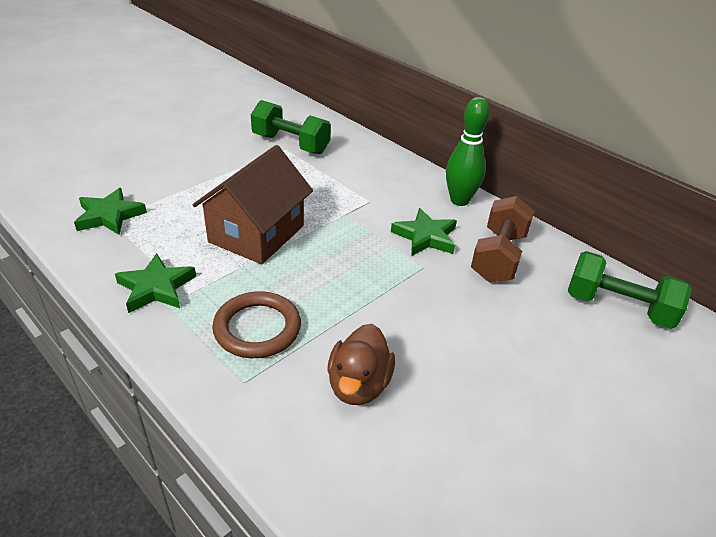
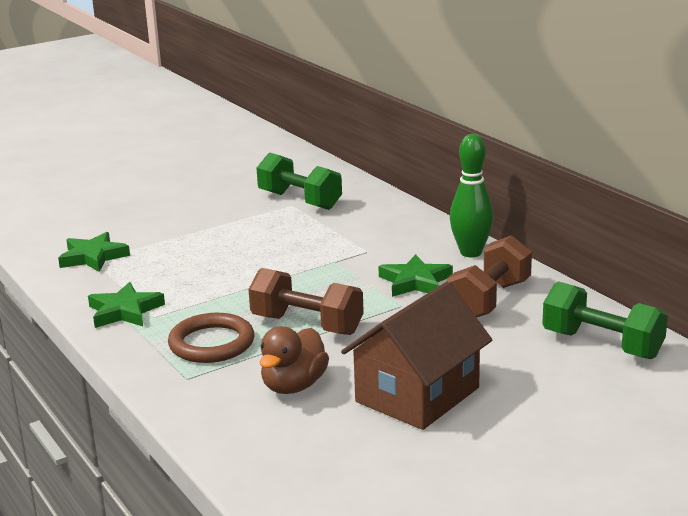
camera: 15 degrees right, 15 degrees down
(257, 234) = (235, 274): brown house -> brown house (417, 395)
(344, 297) = (307, 325): none -> brown dumbbell

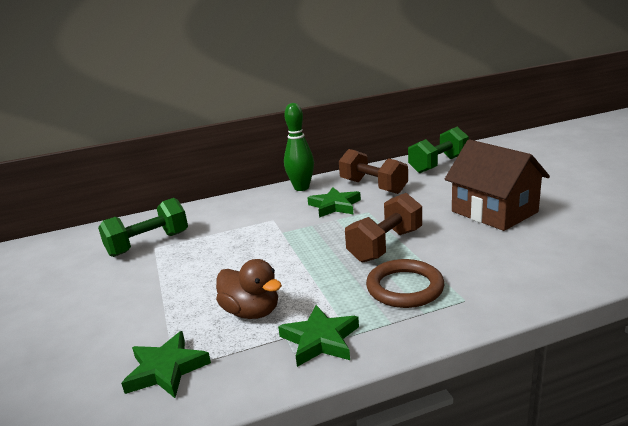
camera: 75 degrees left, 0 degrees up
(294, 386) = (481, 252): brown duck -> brown duck (251, 312)

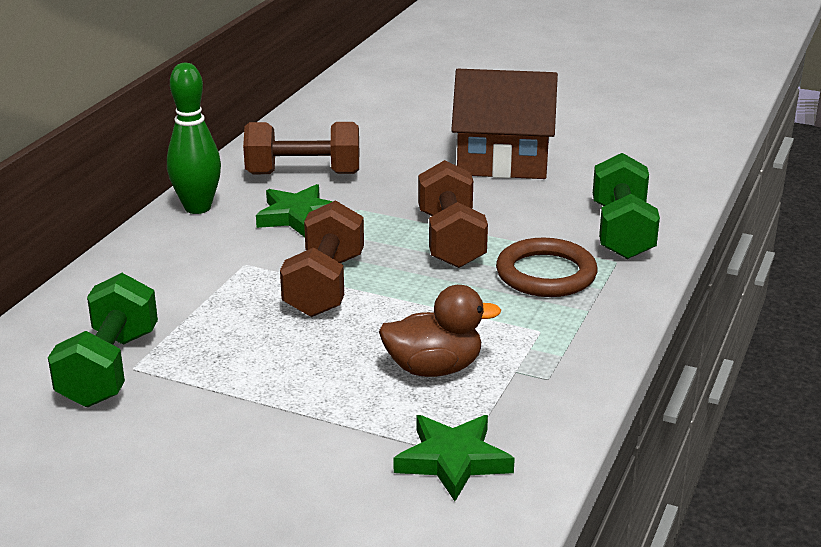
camera: 50 degrees left, 5 degrees up
(285, 244) = (324, 286): none -> brown dumbbell
(320, 340) = (553, 356): green star -> none
(438, 164) = (338, 118): green dumbbell -> green dumbbell (622, 231)

